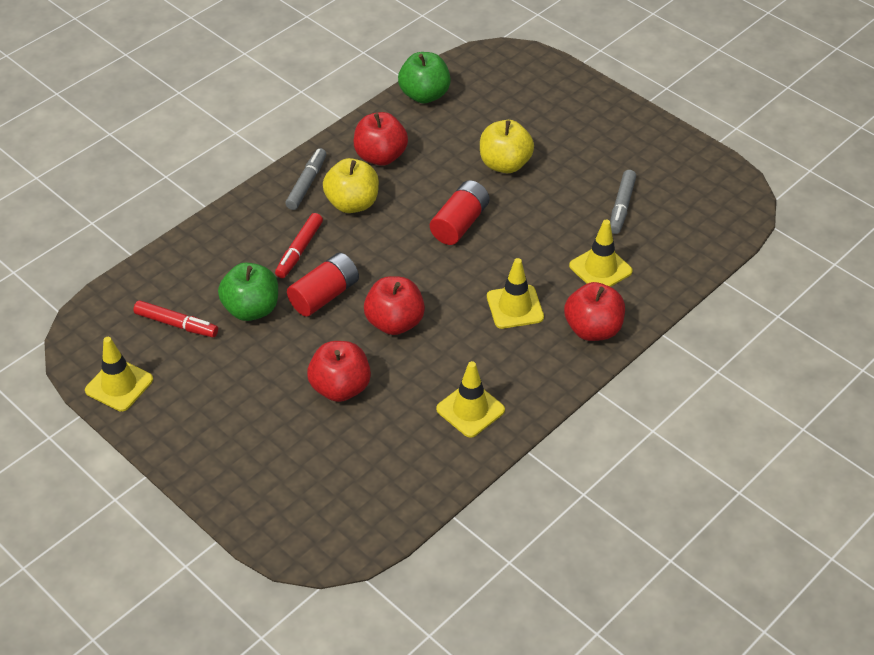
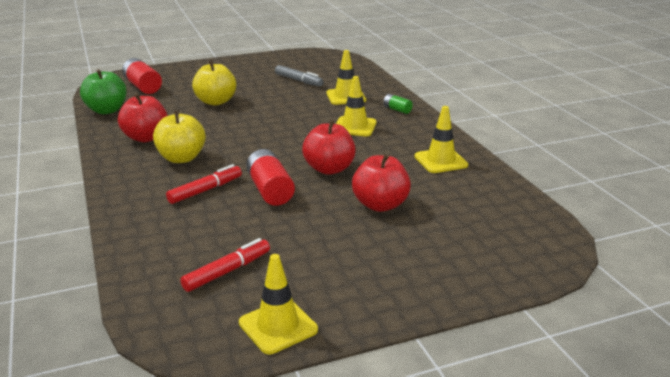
camera: 65 degrees left, 20 degrees down
(251, 309) = (250, 226): green apple -> none
(299, 250) = (205, 190): red marker -> red marker turned 90 degrees counterclockwise
(307, 184) = (132, 171): grey marker -> none
(460, 223) = (254, 126): red battery -> red battery (143, 86)
(593, 329) = (397, 110): red apple -> green battery

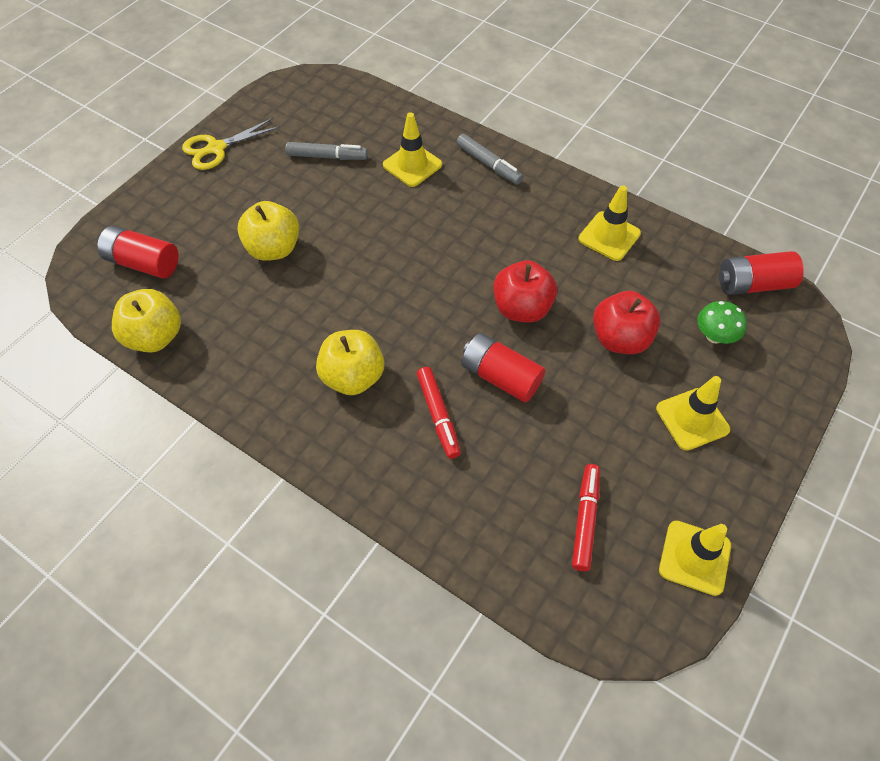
camera: 35 degrees left, 30 degrees up
(107, 110) = (155, 337): green apple -> yellow apple
(146, 138) = (269, 363): red apple -> none
(205, 190) = (438, 415): red marker -> red marker turned 150 degrees clockwise
(242, 63) = (216, 148): none -> yellow scissors
(354, 127) = (476, 219): yellow traffic cone -> yellow traffic cone (692, 419)
(397, 110) = (488, 164): green battery -> grey marker
(459, 230) = (714, 336): none -> green mushroom
(531, 218) = (753, 284): none -> red battery

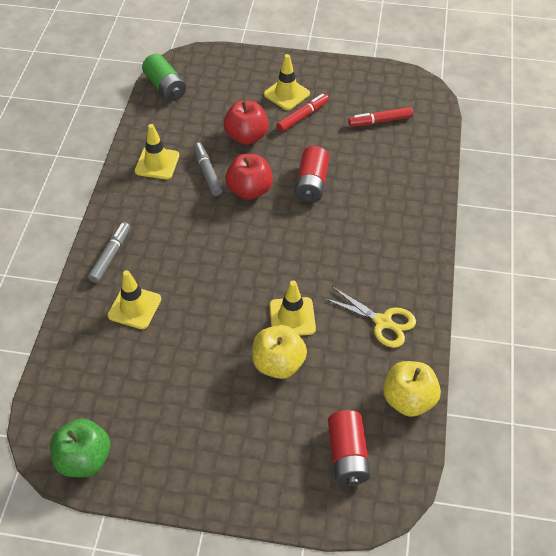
camera: 115 degrees left, 5 degrees down
(216, 148) = (182, 479): yellow scissors -> yellow scissors (383, 322)
(280, 99) = (84, 459): none -> green apple
(327, 157) = (152, 376): grey marker -> grey marker (207, 172)
(353, 377) = (361, 259): yellow apple -> none
(438, 415) = (360, 204): red marker -> red marker (303, 116)
(694, 557) = (371, 77): yellow traffic cone -> yellow traffic cone (292, 317)
(714, 336) = (219, 96): green mushroom -> none
(753, 284) = (165, 87): red battery -> green battery

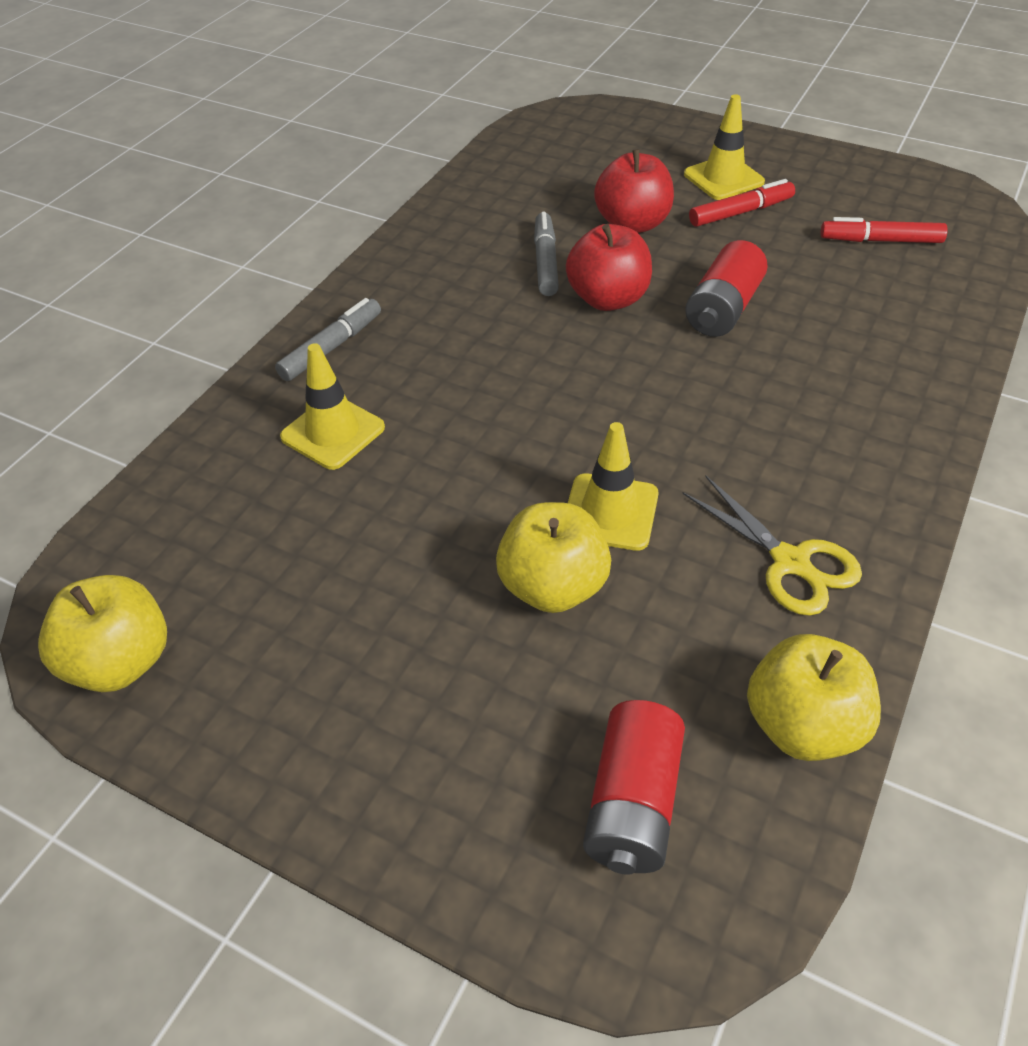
camera: 20 degrees right, 5 degrees down
(84, 459) = (121, 662): green apple -> yellow apple
(157, 163) = (468, 235): yellow traffic cone -> none
(165, 87) = (526, 141): green battery -> none

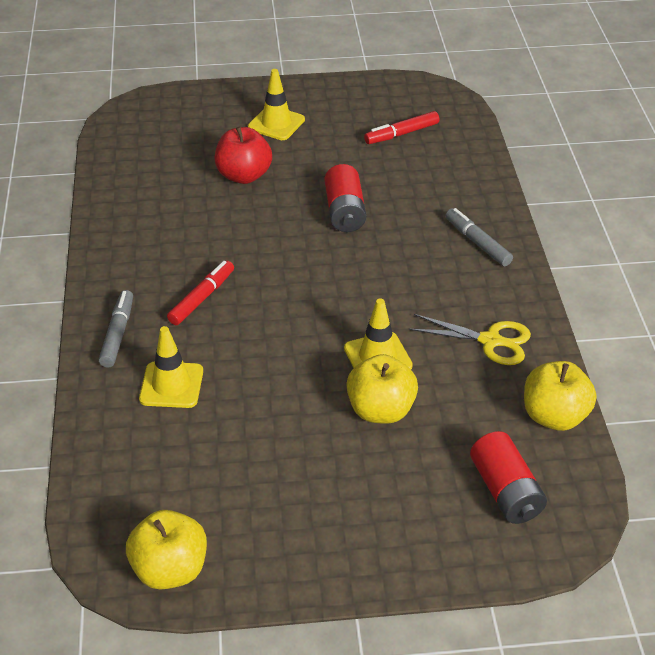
camera: 35 degrees left, 5 degrees down
(546, 262) = (209, 222): grey marker -> grey marker (477, 242)
(608, 299) = (270, 231): red apple -> none
(741, 212) = (306, 144): red marker -> red marker (202, 298)

